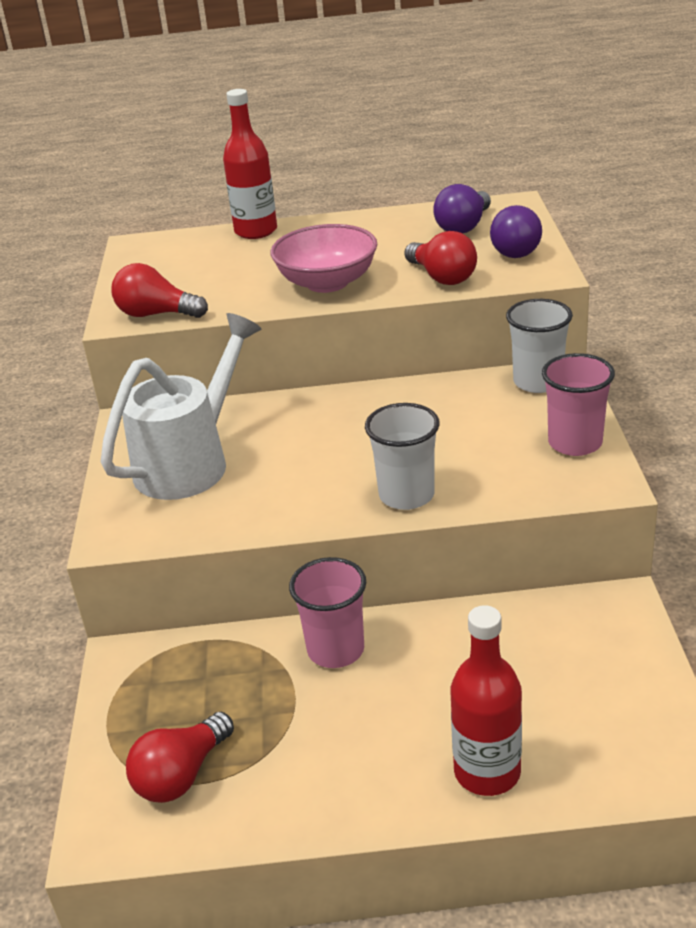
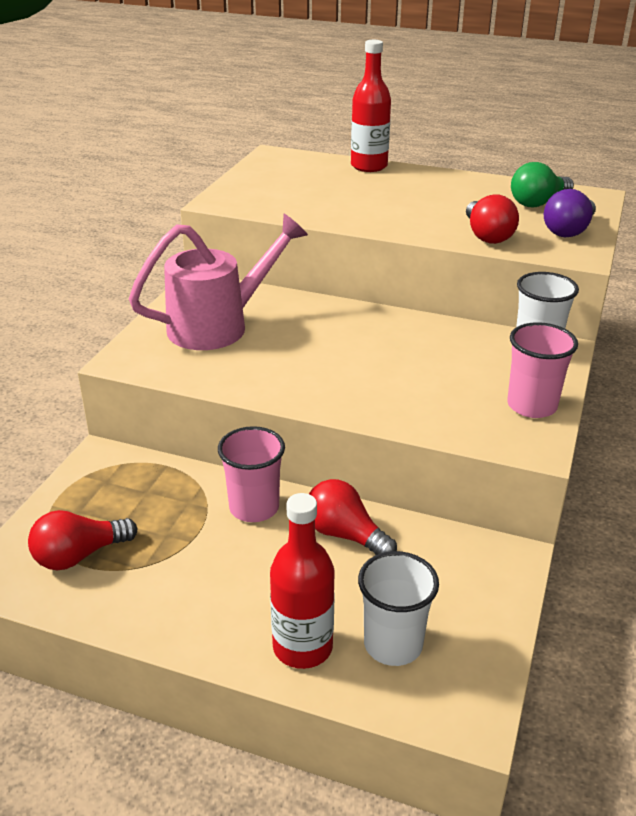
camera: 20 degrees right, 0 degrees up
(156, 314) = (246, 205): red light bulb -> red light bulb (345, 535)
(190, 462) = (218, 326): white watering can -> pink watering can
(327, 283) = (391, 216): pink bowl -> none
(406, 495) = (360, 401): white cup -> white cup (393, 644)
(464, 226) = (538, 202): purple light bulb -> green light bulb

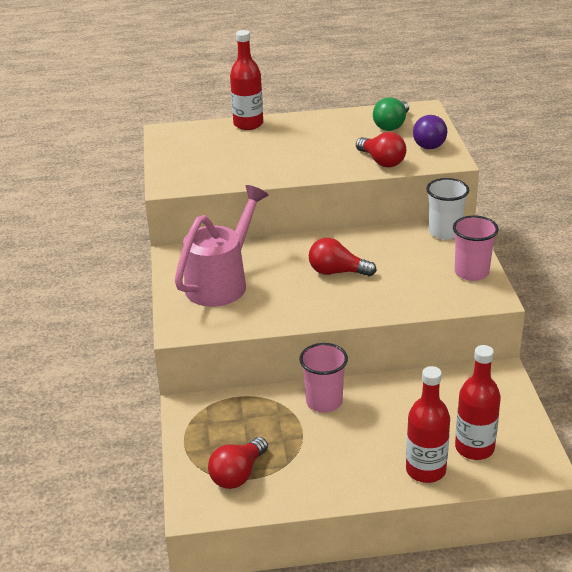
camera: 25 degrees left, 0 degrees up
(345, 535) = (395, 397): red light bulb -> red light bulb (337, 272)
(393, 644) = (474, 448): white cup -> red bottle

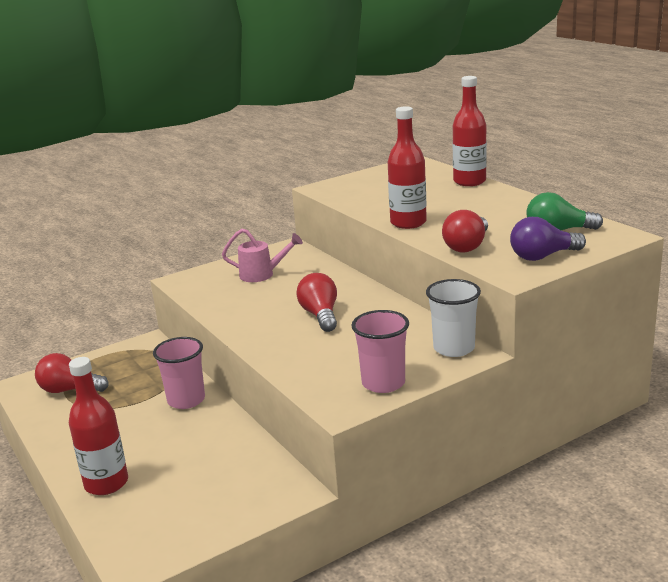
camera: 65 degrees right, 10 degrees down
(221, 282) = (262, 275): pink watering can -> pink watering can, size x0.56
(474, 448) = (153, 505): red bottle -> red bottle (408, 223)

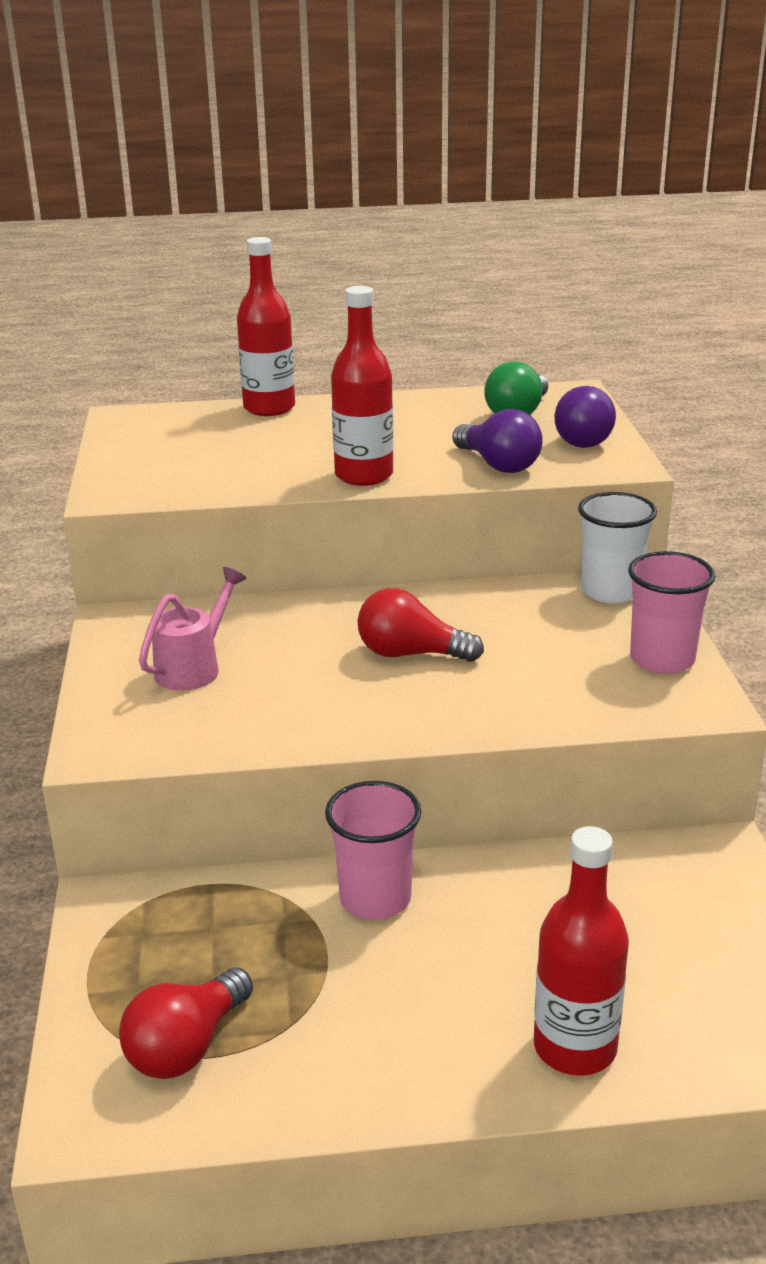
camera: 65 degrees left, 5 degrees up
(467, 246) = (498, 465): red light bulb -> purple light bulb

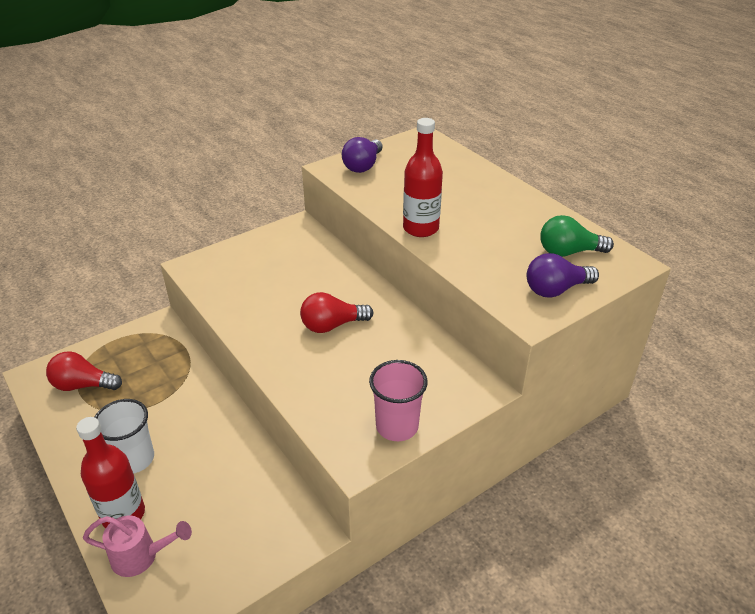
camera: 60 degrees right, 10 degrees up
(193, 667) = (272, 263): pink watering can -> pink watering can (141, 556)
(269, 408) = (478, 170): red bottle -> none
(375, 898) = (200, 404): pink cup -> none
(411, 654) = (332, 325): red light bulb -> red light bulb turned 90 degrees counterclockwise
(498, 465) = (481, 268): purple light bulb -> purple light bulb (363, 166)
(610, 591) = (464, 380): white cup -> white cup (134, 459)

